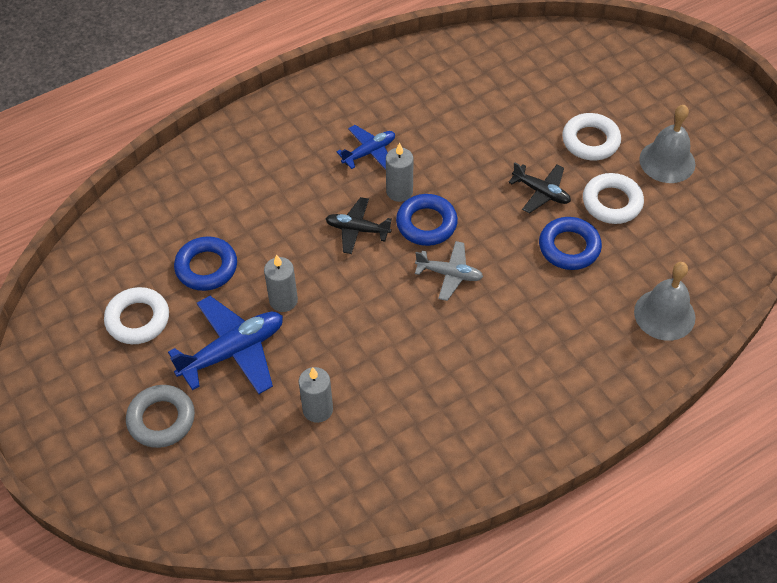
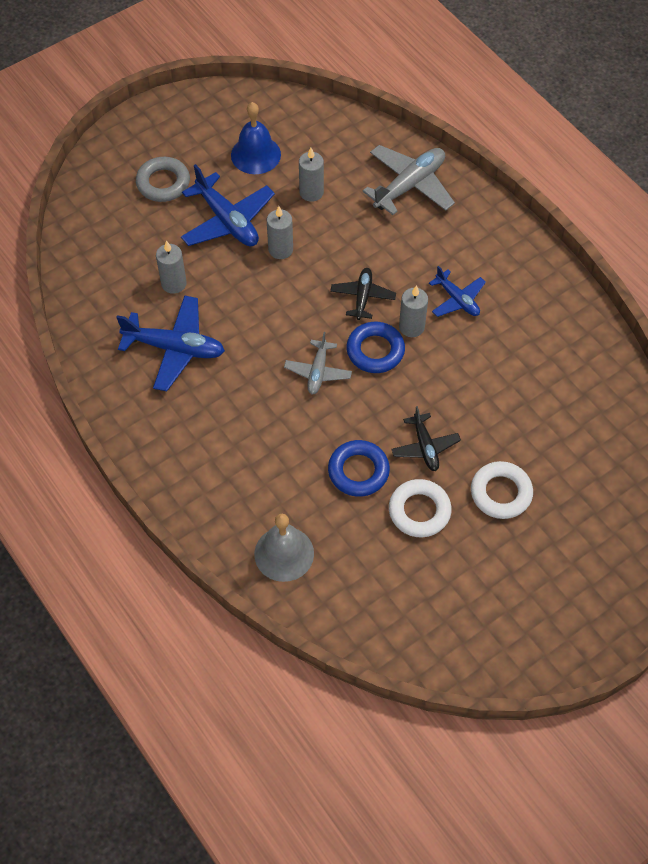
camera: 85 degrees right, 5 degrees up
(138, 319) = (255, 154): white ring -> blue bell
(206, 267) = (311, 192): blue ring -> grey candle
(214, 178) = (409, 185): none -> grey plane
(410, 409) = (175, 348): none -> blue plane
(541, 192) = (425, 447): black plane -> black plane turned 45 degrees counterclockwise
(667, 161) = (482, 566): grey bell -> none

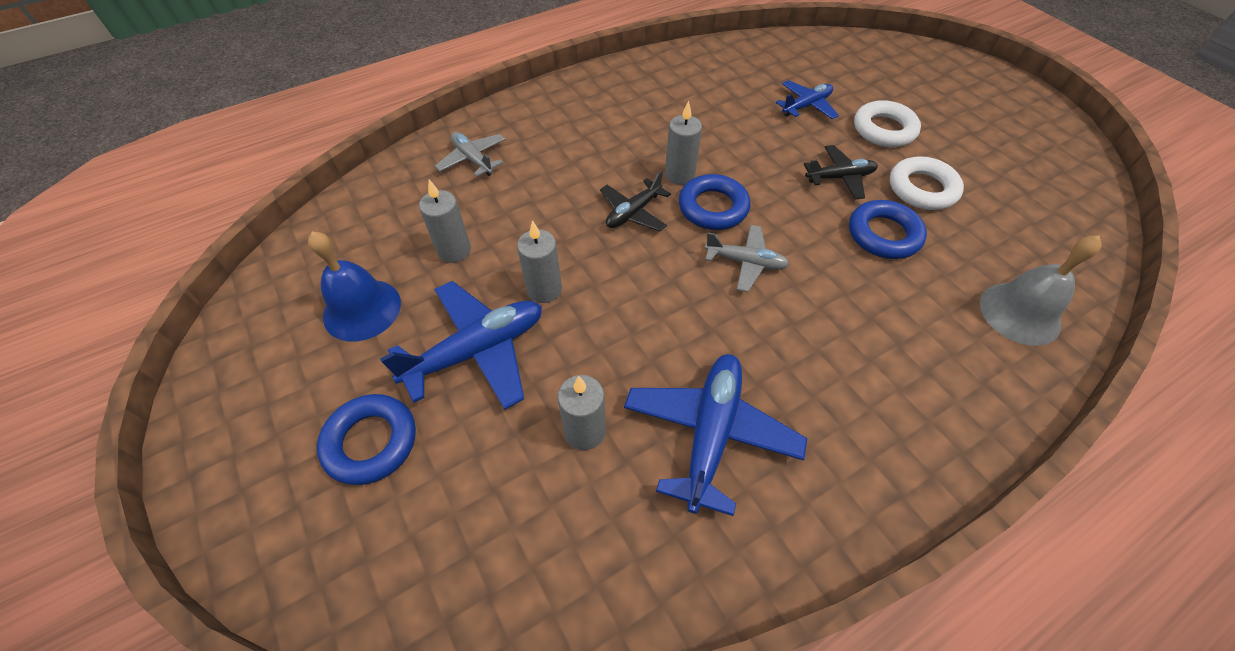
camera: 85 degrees left, 5 degrees down
(163, 183) = (371, 442): grey ring -> blue ring
(362, 297) = (633, 212): black plane -> black plane turned 60 degrees counterclockwise
(409, 185) = (473, 159): grey plane -> grey plane, size x0.60
(457, 299) = (644, 137): blue plane -> blue plane (806, 106)

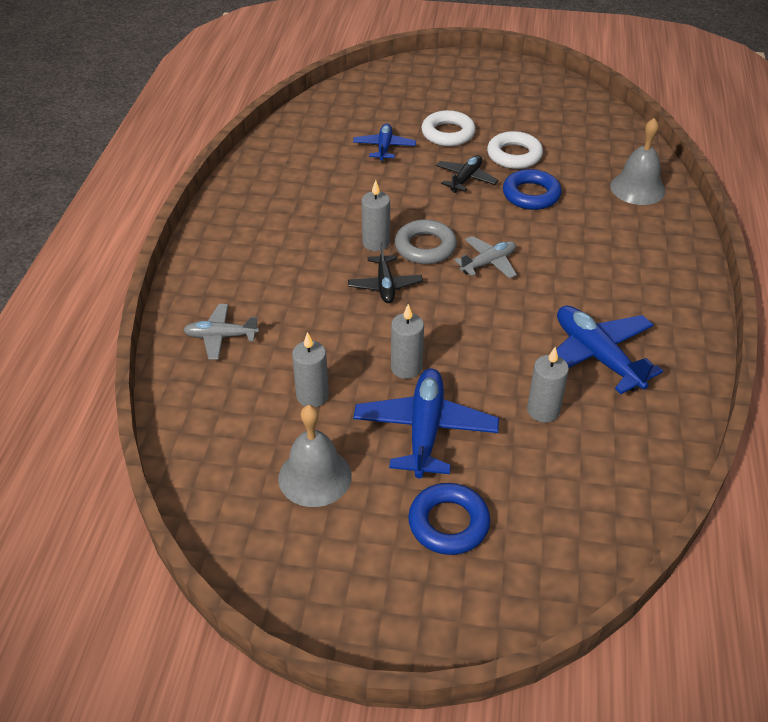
camera: 50 degrees left, 10 degrees down
(362, 309) = (315, 476): blue bell -> grey bell
(713, 207) = (425, 247): blue ring -> grey ring

